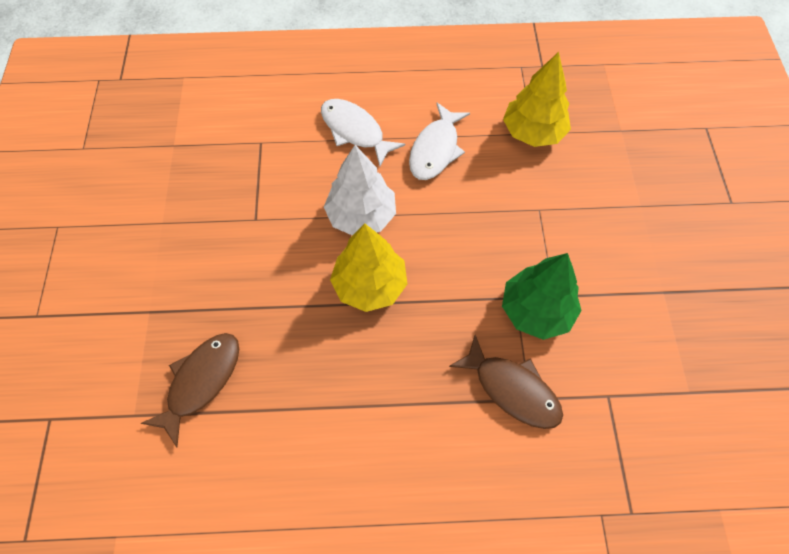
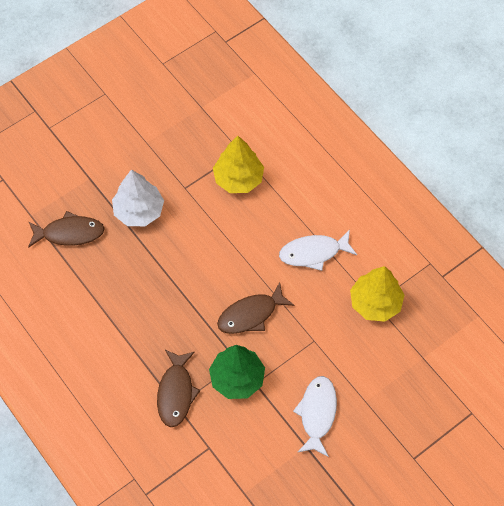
camera: 55 degrees right, 0 degrees up
(355, 131) = (291, 197): white fish -> white fish (317, 413)
(361, 216) = (230, 242): white tree -> white tree (139, 211)
(370, 285) = (187, 277): yellow tree -> yellow tree (238, 179)
(465, 249) = (251, 314): none -> brown fish

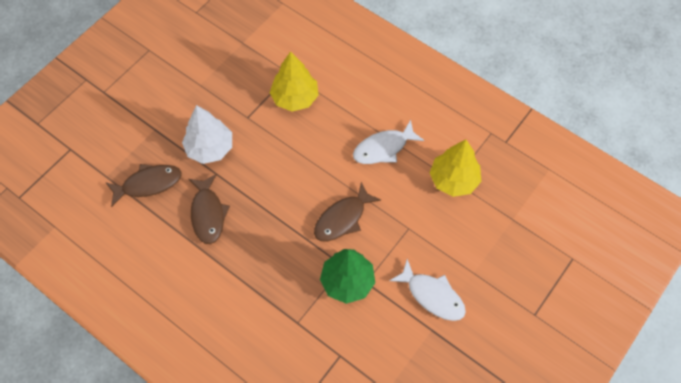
camera: 15 degrees left, 0 degrees up
(176, 393) = (293, 310): brown fish -> brown fish (208, 214)
(317, 413) = (432, 295): white fish -> white fish turned 135 degrees clockwise

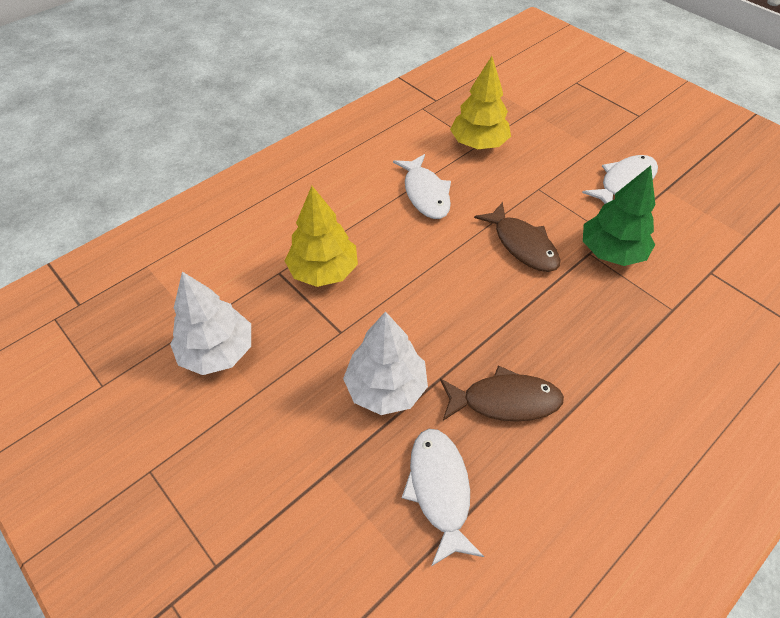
camera: 80 degrees left, 10 degrees down
(148, 184) = (439, 489): brown fish -> white fish
(224, 58) = (217, 351): none -> white tree

